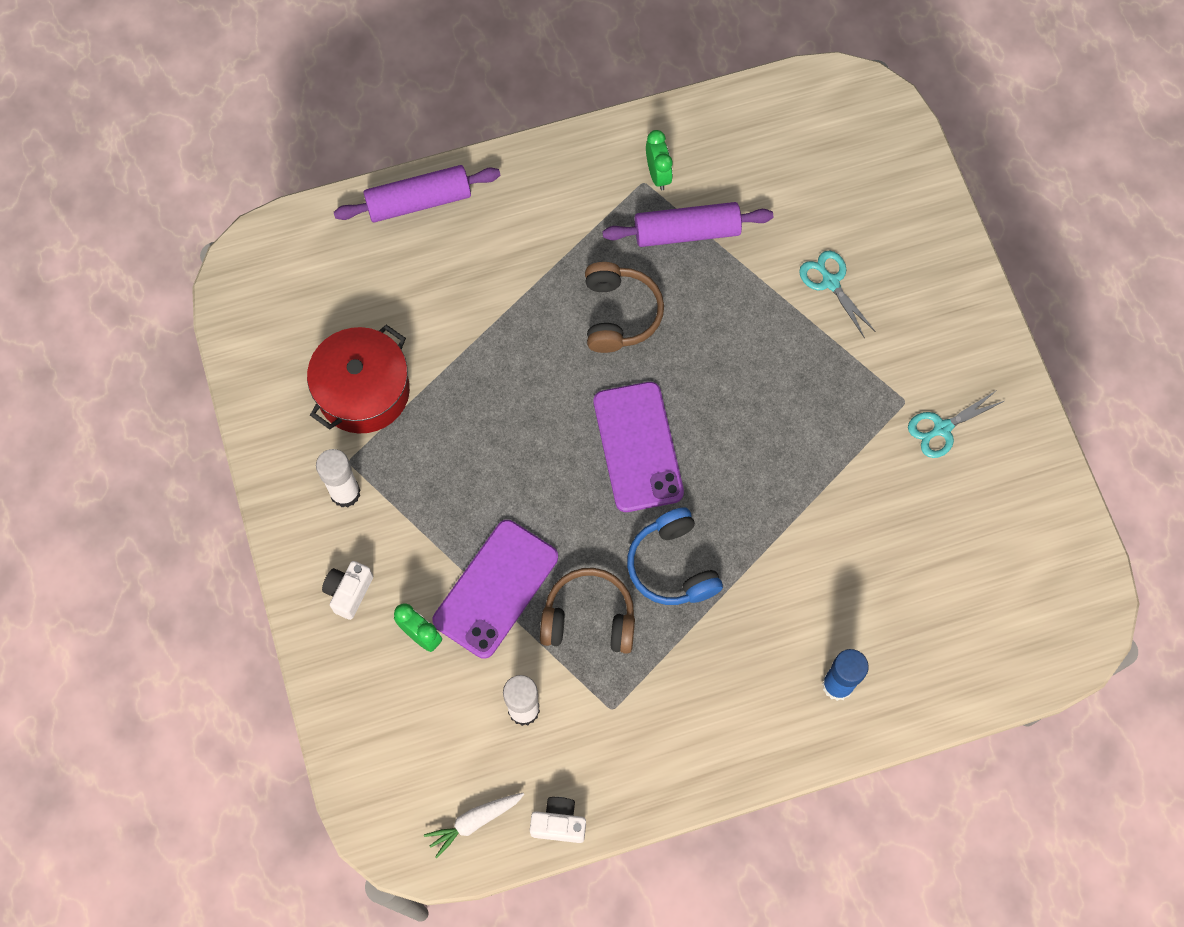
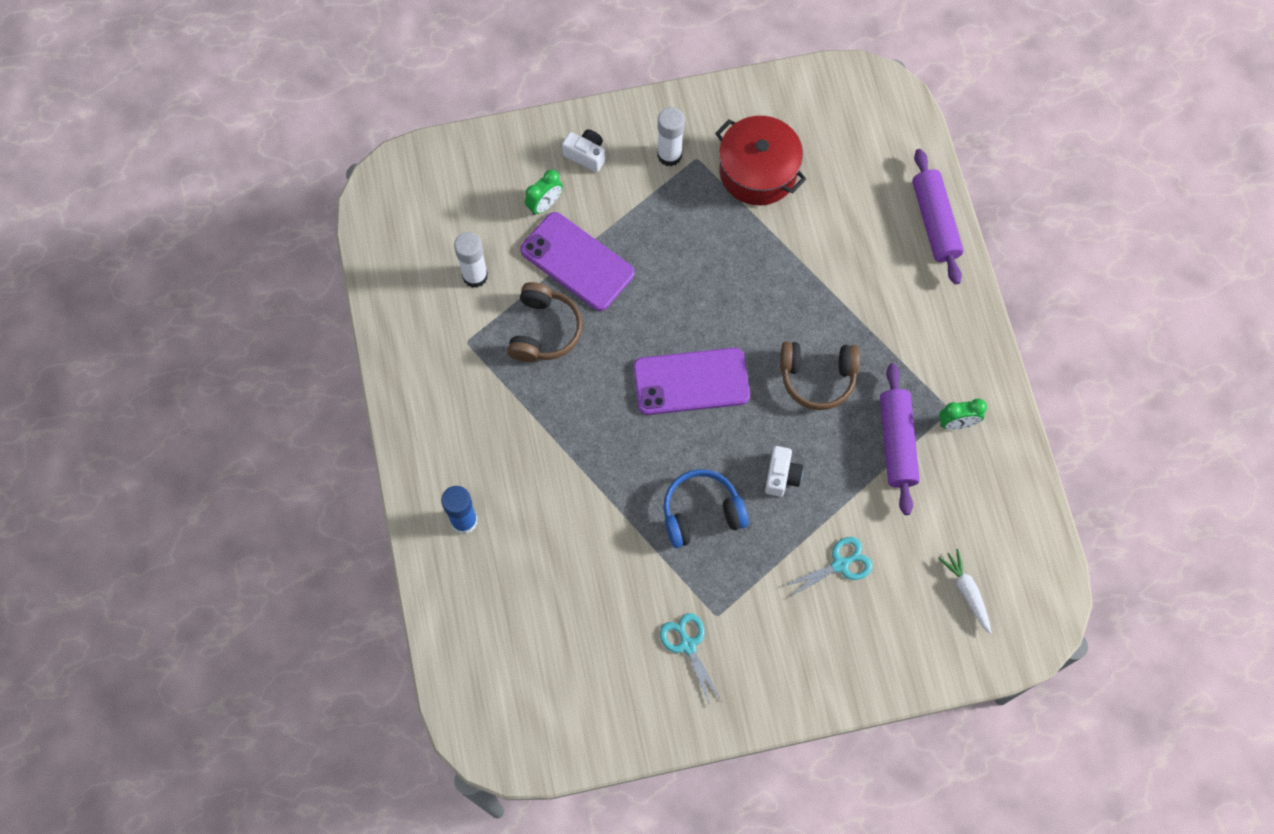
camera: 95 degrees right, 0 degrees up
(474, 821) = (392, 235): white carrot -> white carrot (967, 592)
(559, 823) = (382, 295): white camera -> white camera (781, 476)
(672, 566) = (582, 399): blue headphones -> blue headphones (701, 513)

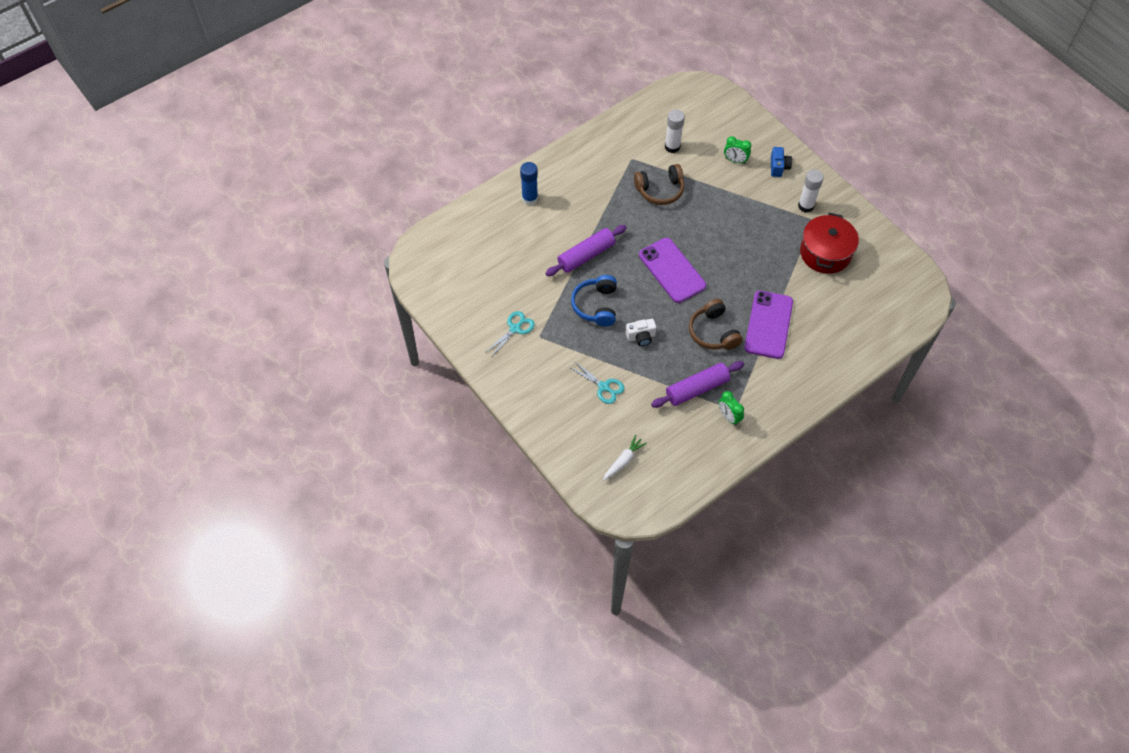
camera: 65 degrees right, 10 degrees down
(577, 261) = (710, 189): purple phone -> purple phone (768, 325)
(586, 155) = (778, 167): white camera -> blue camera
(701, 513) = (596, 305): blue headphones -> blue headphones turned 135 degrees counterclockwise
(935, 222) = (855, 357): purple rolling pin -> purple rolling pin (586, 255)

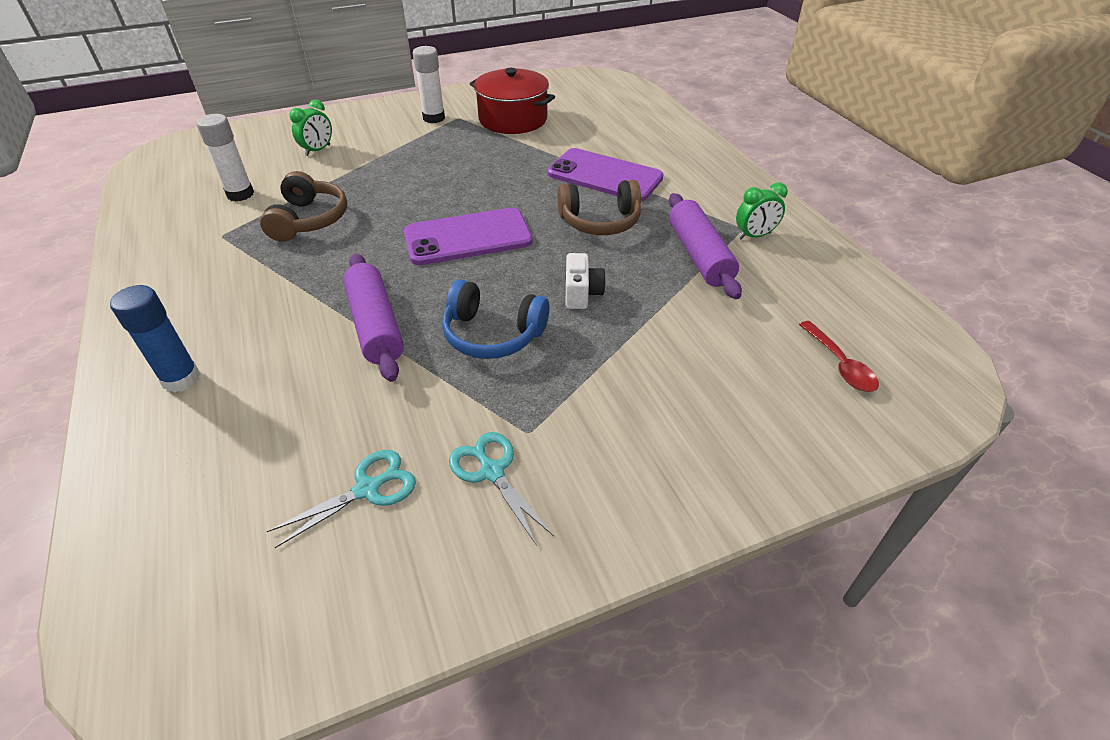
camera: 75 degrees left, 15 degrees down
(603, 387) = (675, 359): turquoise scissors -> turquoise scissors (367, 489)
(623, 461) = (839, 364): white carrot -> red spoon
(778, 167) = (358, 124): blue camera -> none

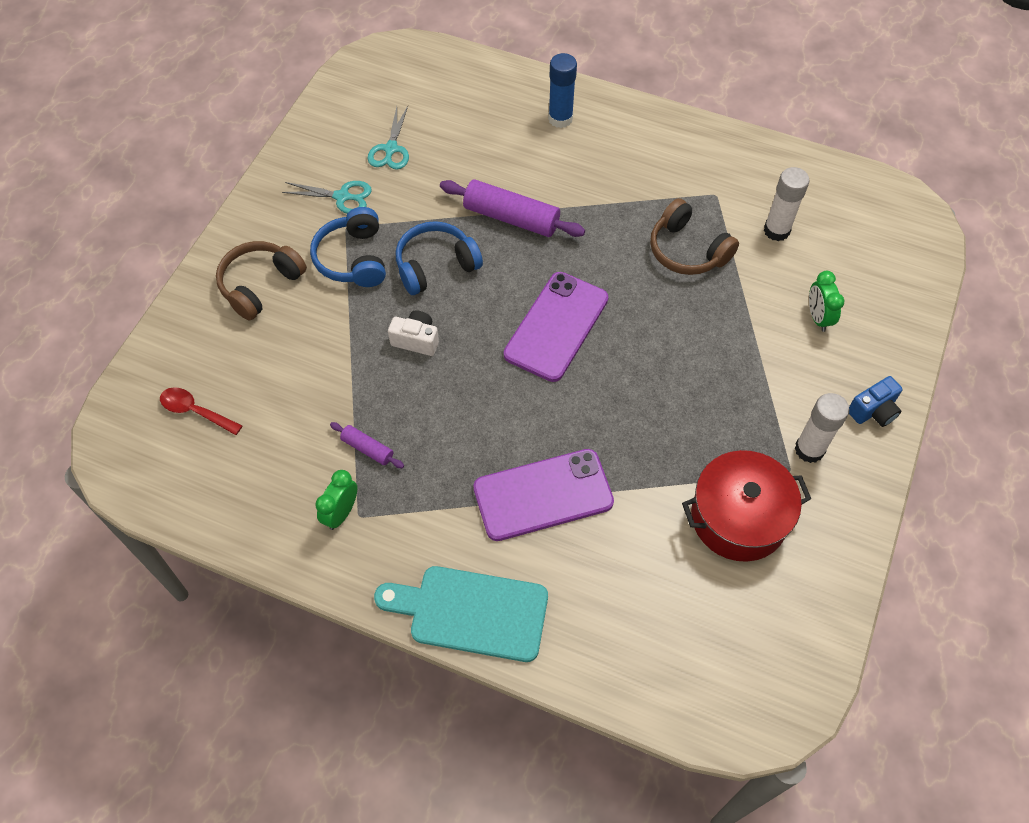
camera: 135 degrees right, 15 degrees up
(376, 112) = (873, 411): none -> blue camera
(558, 394) = (353, 258): none -> blue headphones
(582, 293) = (416, 340): white camera -> white camera turned 150 degrees clockwise
(600, 221) = (481, 426): brown headphones -> brown headphones (260, 285)
(699, 255) = (367, 448): purple rolling pin -> purple rolling pin, size x0.51
(710, 161) = (471, 612): none -> turquoise cutting board

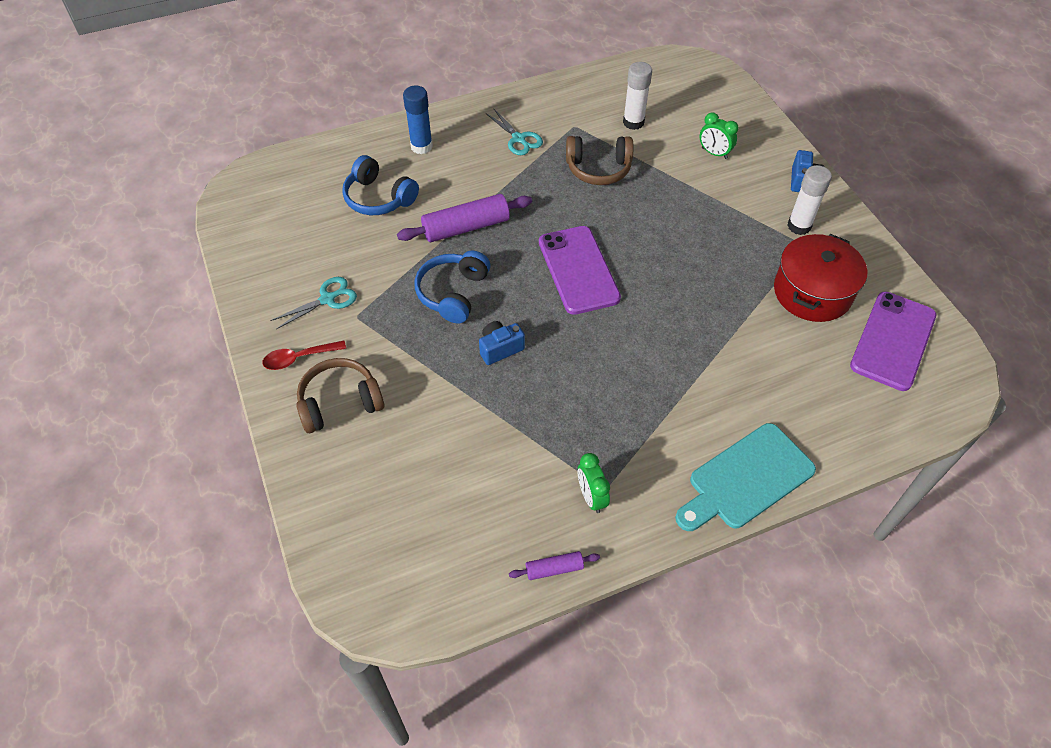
camera: 45 degrees left, 5 degrees down
(196, 411) = (401, 526): red spoon -> red spoon (299, 358)
(260, 285) = (340, 402): brown headphones -> brown headphones turned 75 degrees clockwise
(353, 258) = (388, 332): blue headphones -> blue headphones (378, 198)
(367, 448) = (556, 442): purple rolling pin -> purple rolling pin (554, 568)
(391, 149) = (324, 243): turquoise scissors -> turquoise scissors (518, 139)
(416, 340) = (500, 348): white camera -> blue camera
(543, 495) = (697, 373): purple phone -> purple phone (893, 341)

